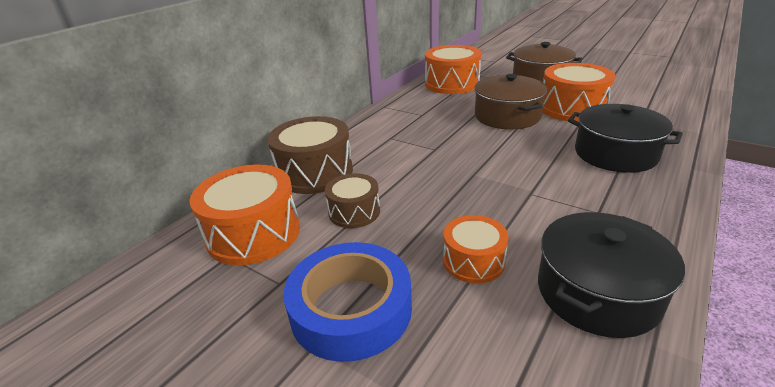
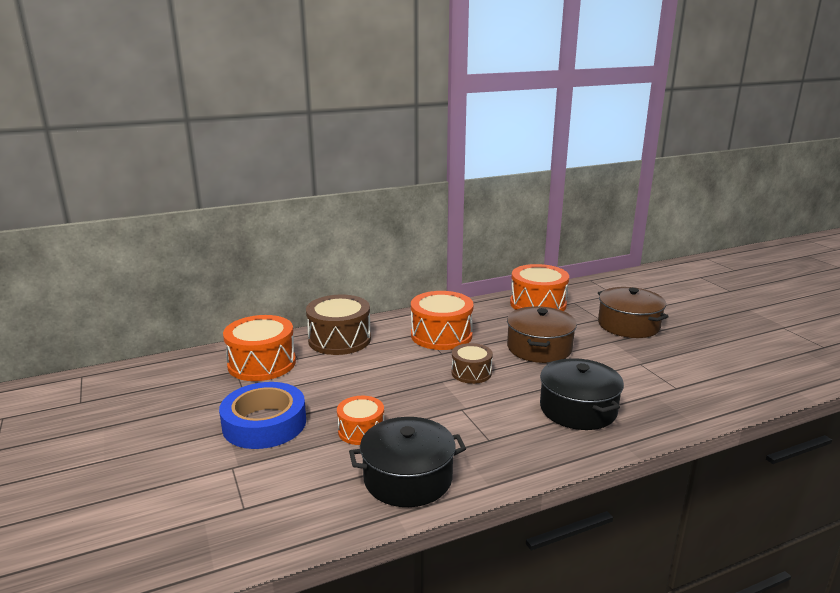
camera: 30 degrees right, 10 degrees down
(354, 212) = (331, 374): brown drum -> brown drum (471, 373)
(572, 108) = (609, 361): orange drum -> orange drum (441, 335)

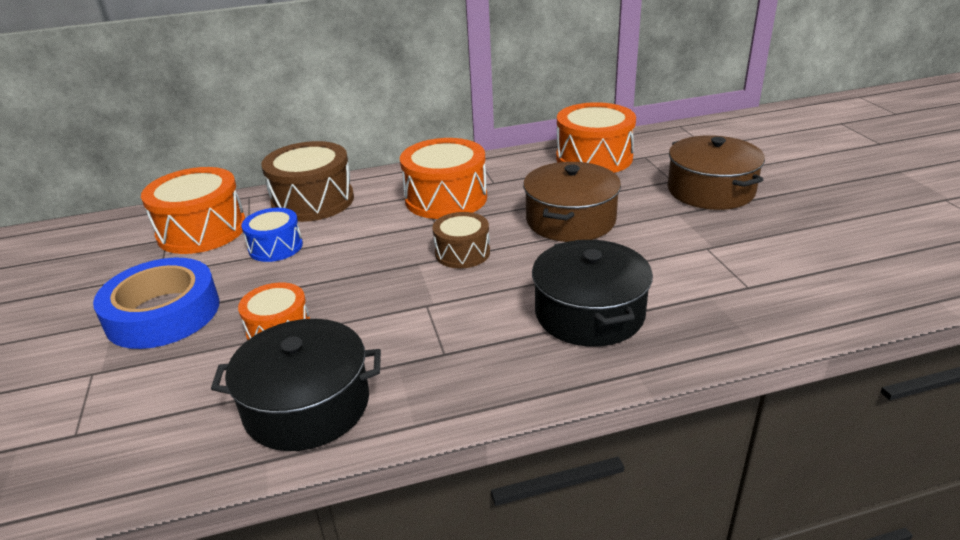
camera: 10 degrees right, 10 degrees up
(327, 373) = (275, 247): none -> blue drum

